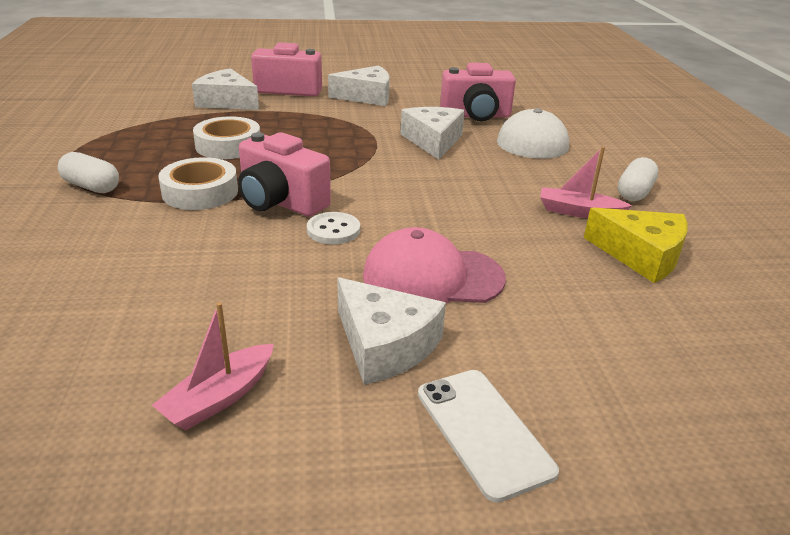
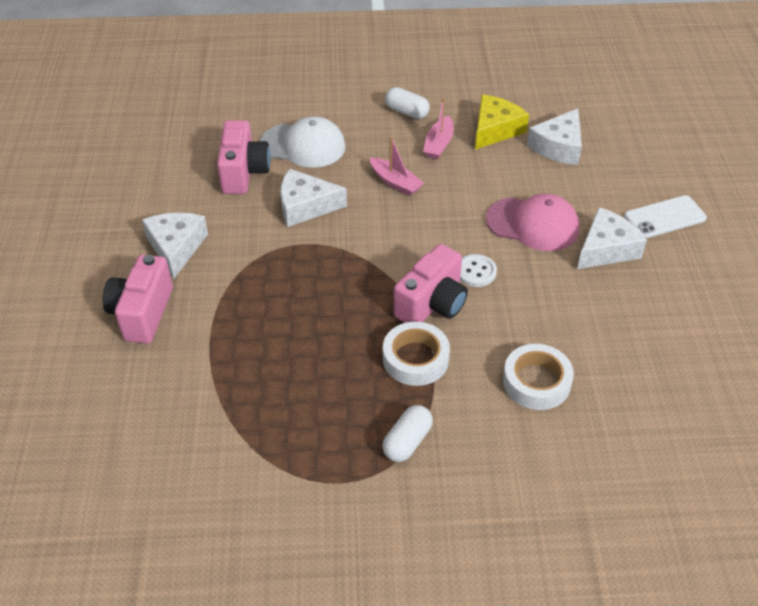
camera: 85 degrees left, 15 degrees up
(219, 398) = (664, 316): pink boat -> pink boat (395, 182)
(226, 102) = (177, 368): white cheese -> white cheese (558, 147)
(228, 145) = (310, 351): white tape -> white tape (536, 382)
(432, 277) = (533, 224): pink cap -> pink cap turned 75 degrees counterclockwise

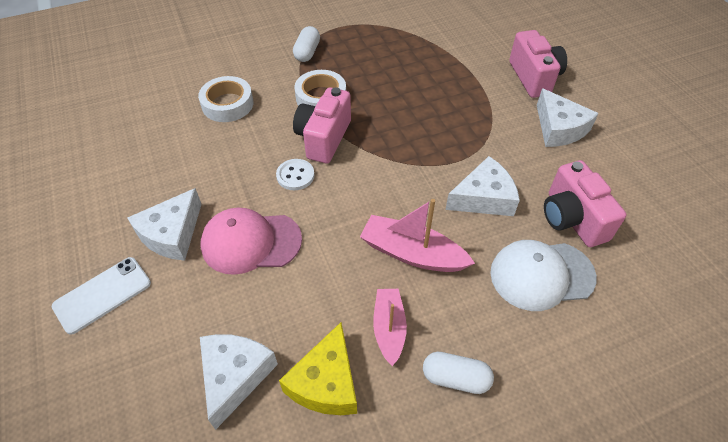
camera: 160 degrees right, 5 degrees up
(395, 182) = (412, 253): pink boat -> pink boat, size x1.50

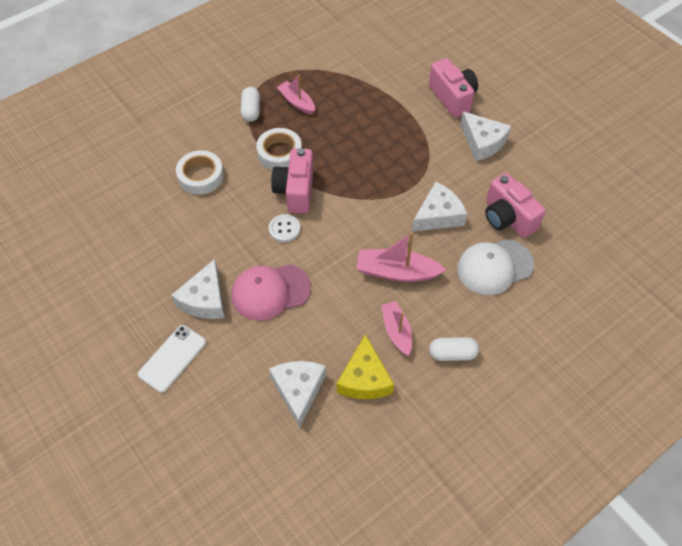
camera: 15 degrees left, 5 degrees up
(358, 53) = (297, 102): none -> pink boat

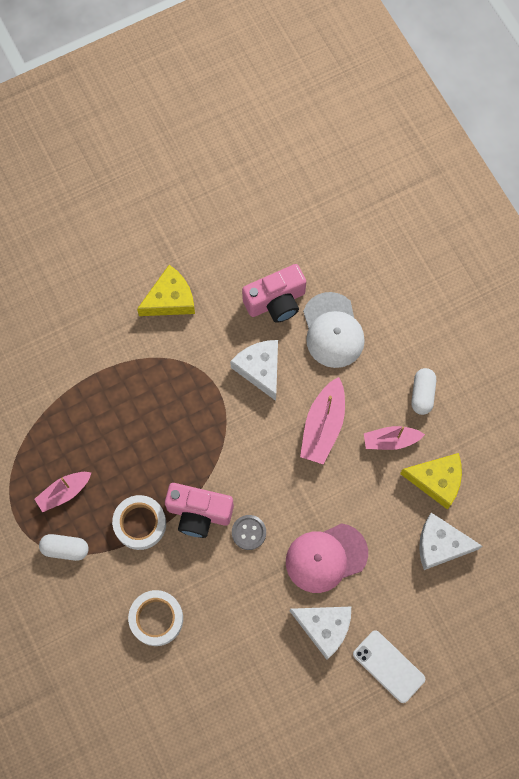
camera: 80 degrees left, 15 degrees up
(270, 292) = (326, 557): pink cap -> pink cap turned 75 degrees clockwise
(284, 229) = (249, 532): white button -> grey button
(452, 98) = (97, 314): pink camera -> none
(483, 142) = (170, 299): white cheese -> yellow cheese

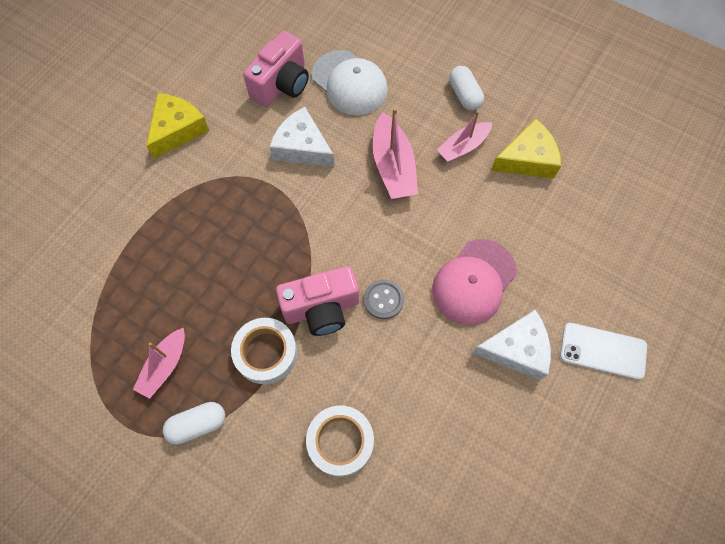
camera: 30 degrees left, 5 degrees down
(440, 545) = (570, 212): white cheese -> none

